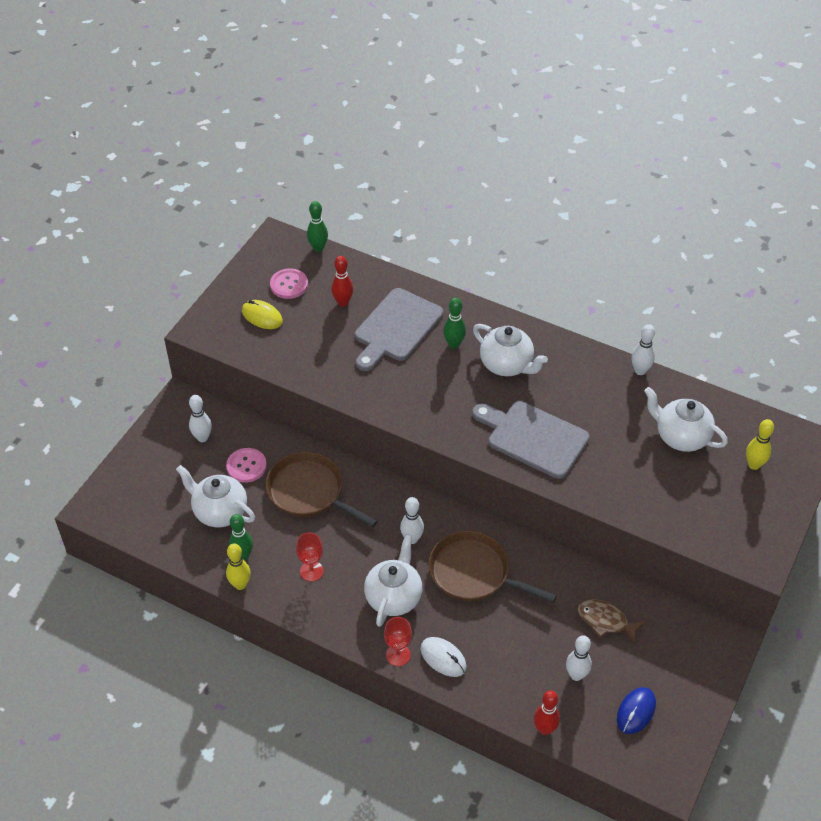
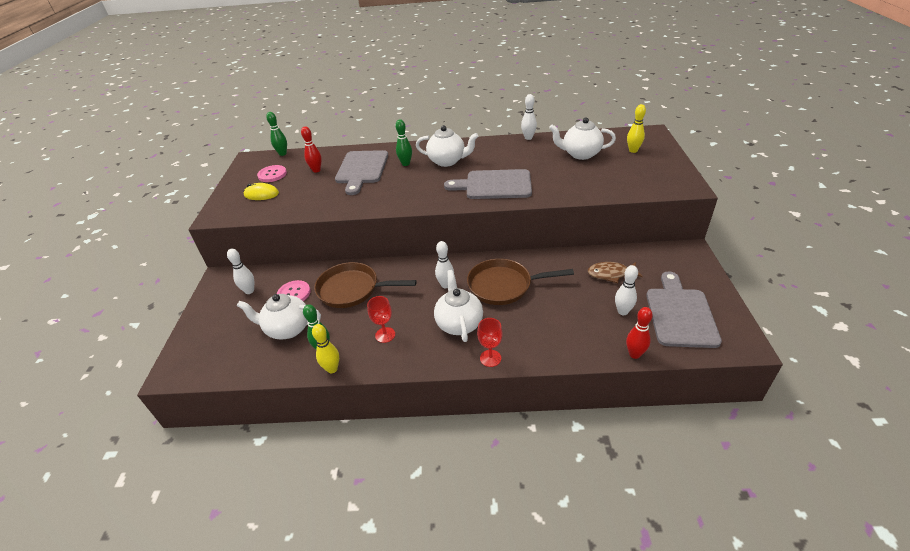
camera: 25 degrees left, 10 degrees down
(443, 658) = (525, 344): white mouse -> none
(636, 711) = (680, 314): blue mouse -> grey cutting board

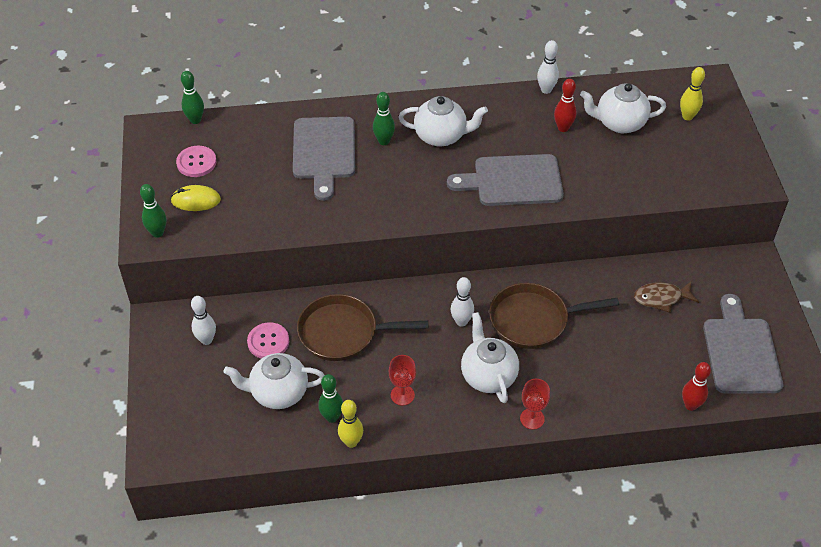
camera: 10 degrees left, 10 degrees up
(225, 212) = (157, 233): none -> green bowling pin
(316, 170) = (258, 154): red bowling pin -> red bowling pin (563, 128)
(622, 311) = (676, 351): white bowling pin -> none

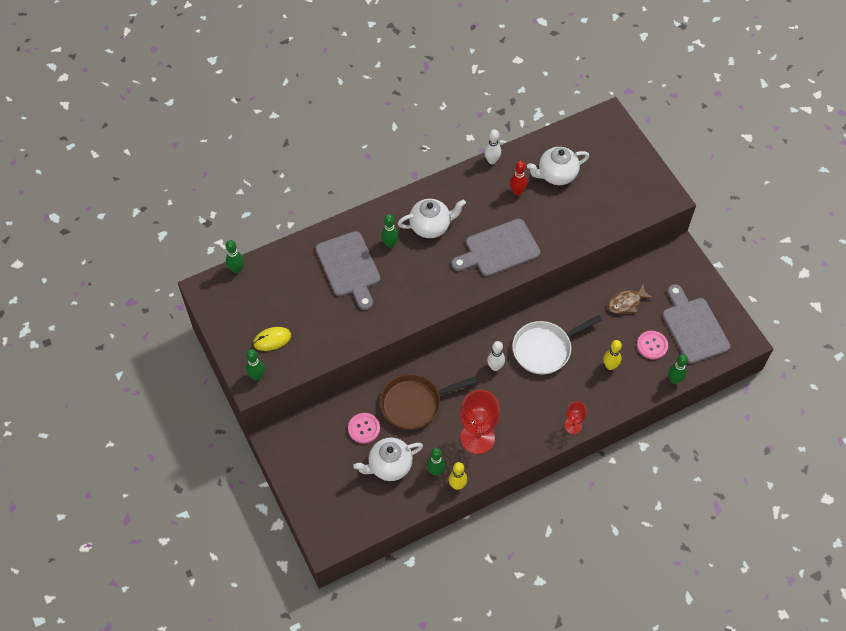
camera: 20 degrees left, 10 degrees up
(196, 162) = (256, 307): pink button -> pink button (652, 345)
(206, 340) = (318, 442): white bowling pin -> none
(402, 395) = (477, 438): red goblet -> red goblet, size x1.92
(488, 375) = (530, 403): white teapot -> none
(533, 320) = (545, 349): brown pan -> white pan
(687, 116) = (603, 154): yellow bowling pin -> yellow bowling pin (610, 366)
(690, 405) = (674, 380): red bowling pin -> green bowling pin

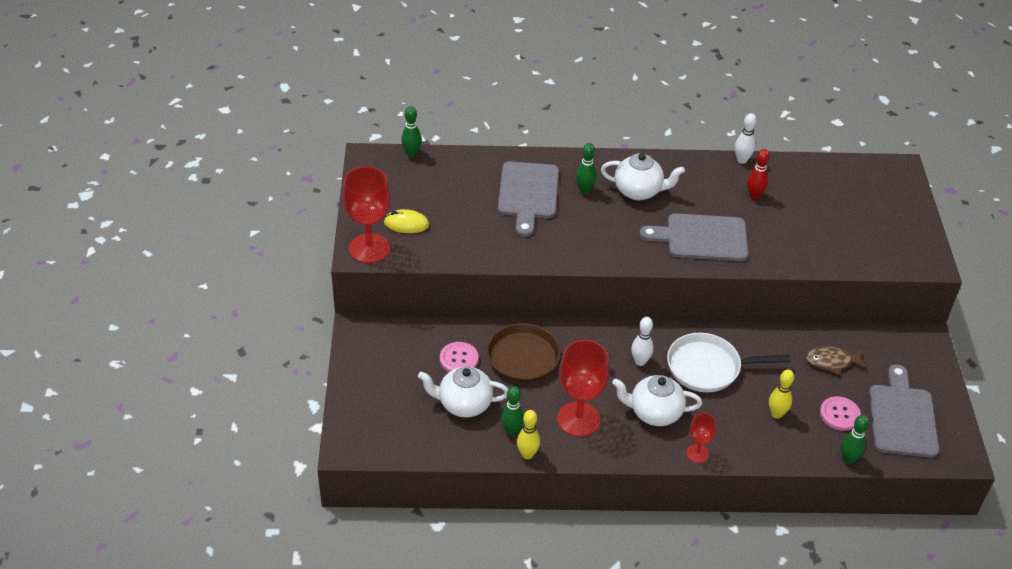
camera: 25 degrees right, 15 degrees down
(257, 376) = (369, 248): green bowling pin -> red goblet
(556, 175) = (808, 197): white teapot -> white teapot (654, 413)

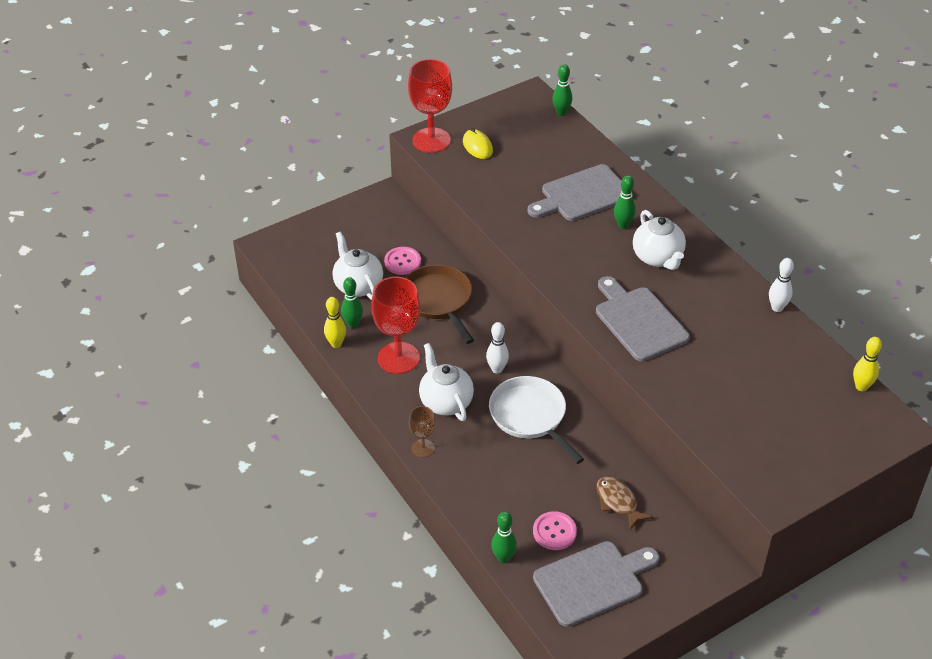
camera: 60 degrees right, 0 degrees up
(697, 453) = (423, 448): red goblet -> brown goblet
(754, 196) = (734, 335): red bowling pin -> none
(776, 414) = (515, 485): yellow bowling pin -> yellow bowling pin (861, 387)

